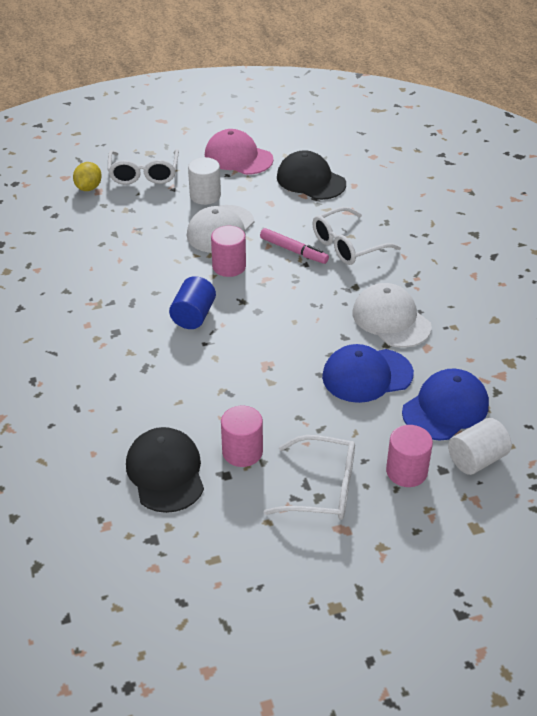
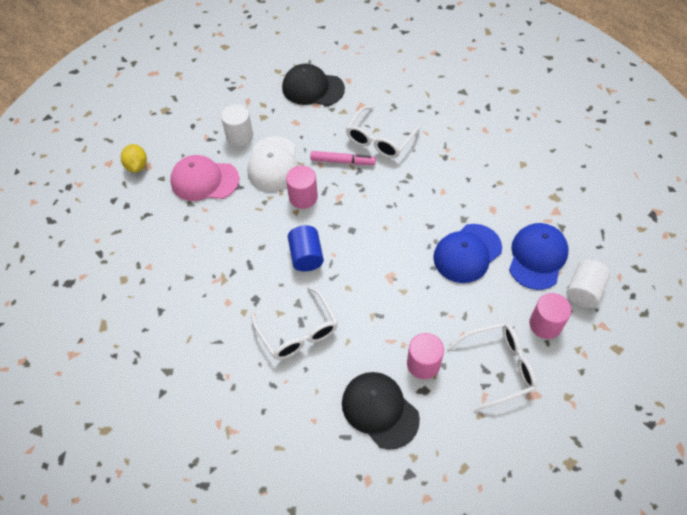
camera: 25 degrees left, 15 degrees up
(144, 174) = (175, 134): white glasses -> white glasses (298, 332)
(238, 157) = (241, 87): pink cap -> pink cap (204, 180)
(391, 319) = (453, 195): white cap -> none

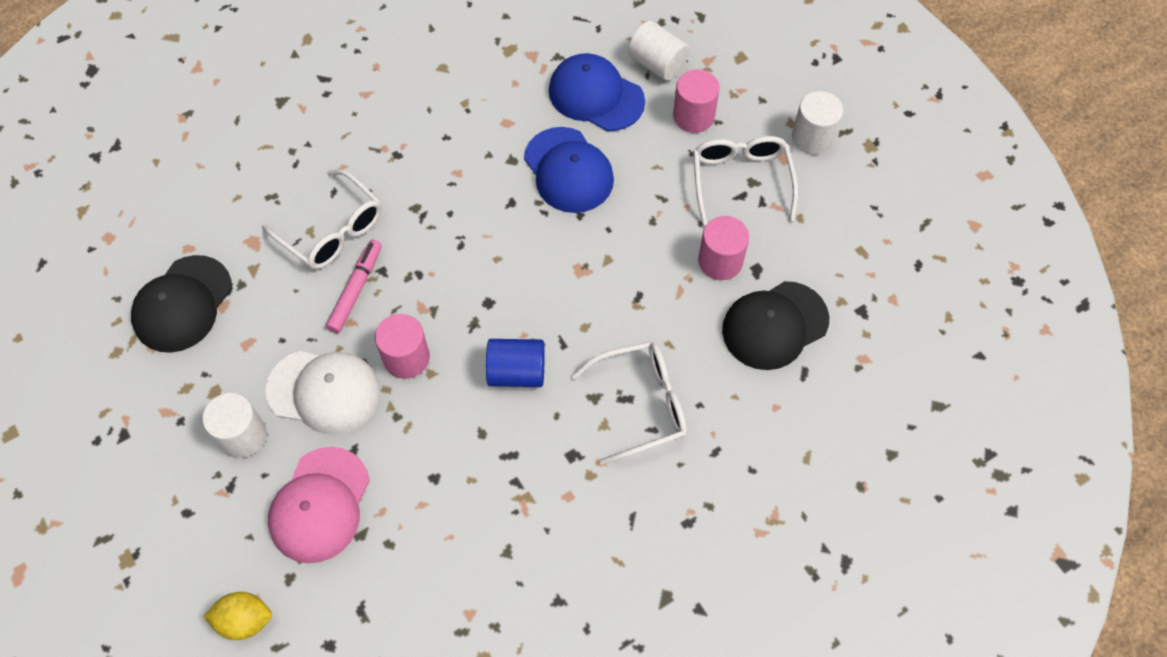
camera: 80 degrees left, 5 degrees up
(559, 415) = (812, 138): none -> white cylinder

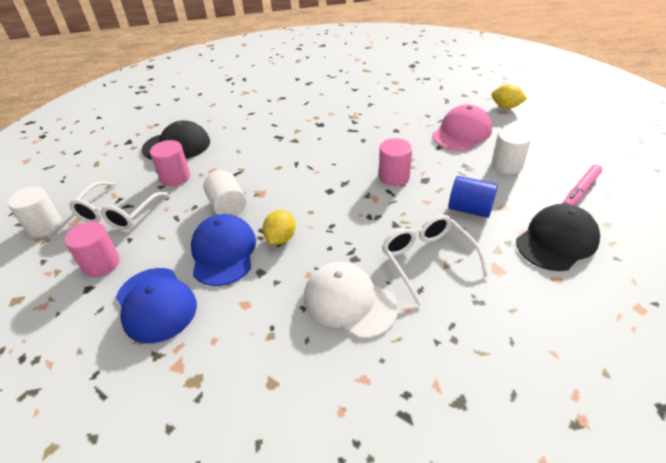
camera: 155 degrees left, 20 degrees down
(324, 391) = (451, 173): white cap -> white cap (349, 302)
(356, 289) = (418, 218): pink marker -> pink marker (580, 191)
(513, 208) = (280, 238): none -> yellow lemon
(516, 372) = (330, 157): blue cylinder -> blue cylinder (470, 209)
(641, 404) = (272, 133): white glasses -> none
(657, 64) = (82, 316): white cylinder -> white cylinder (227, 206)

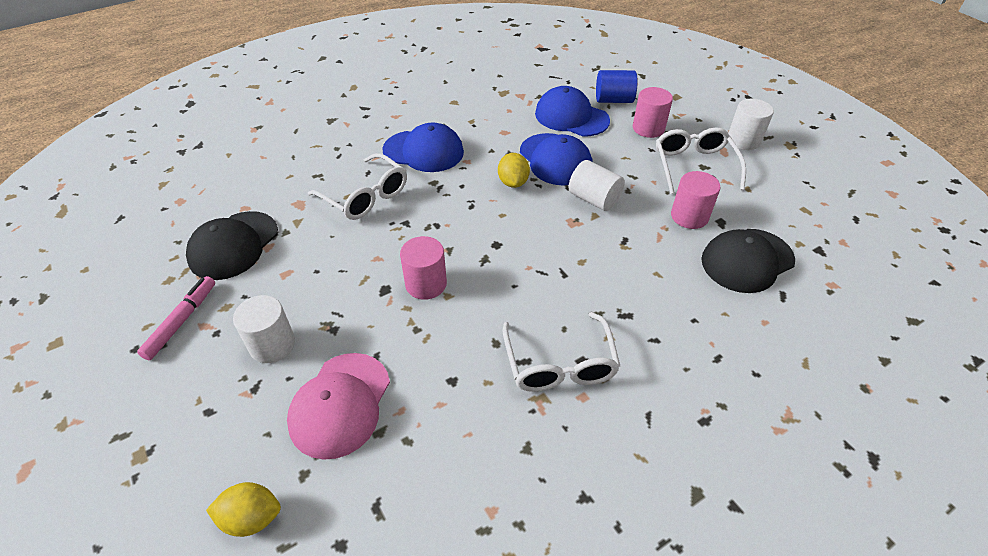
camera: 155 degrees right, 5 degrees up
(333, 125) = (560, 364): none -> white glasses
(349, 302) = (423, 151): white cap -> blue cap
(470, 209) = (325, 260): blue cylinder -> blue cylinder (613, 100)

